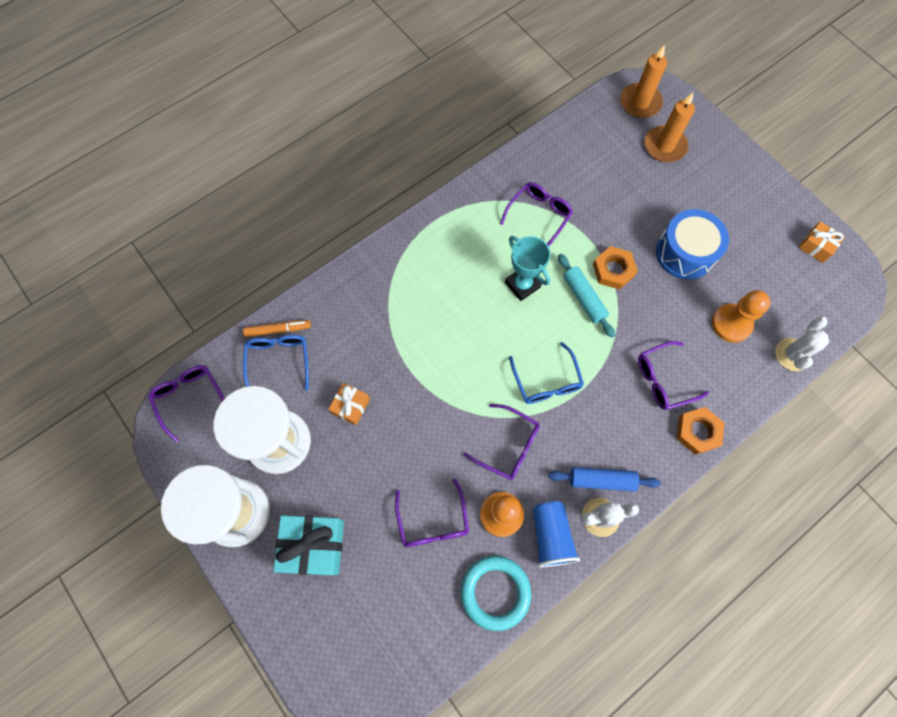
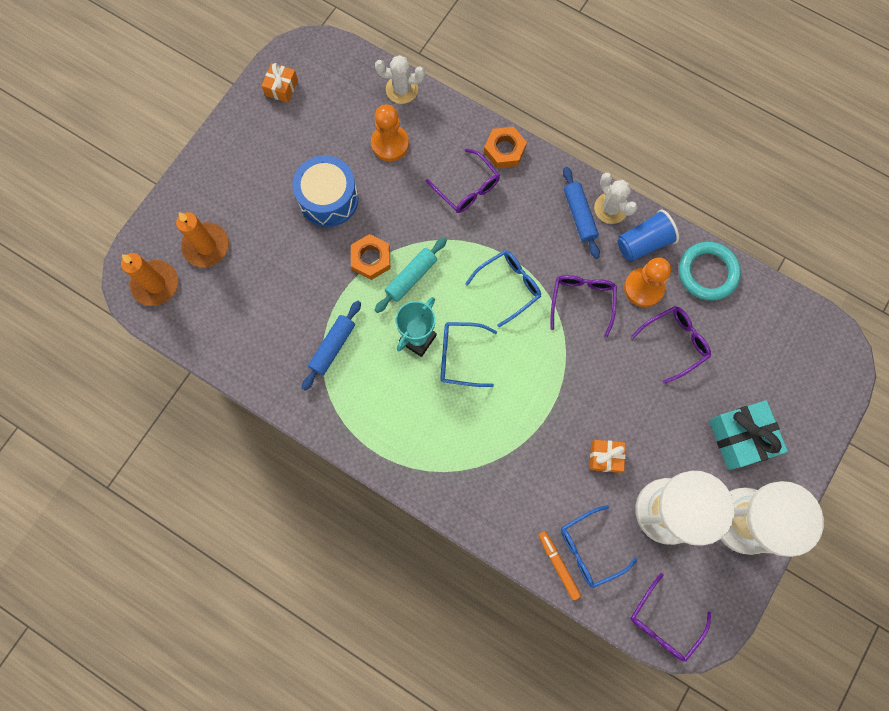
camera: 110 degrees left, 5 degrees up
(493, 314) = (460, 356): none -> blue glasses
(539, 215) = (333, 347): purple glasses -> blue rolling pin

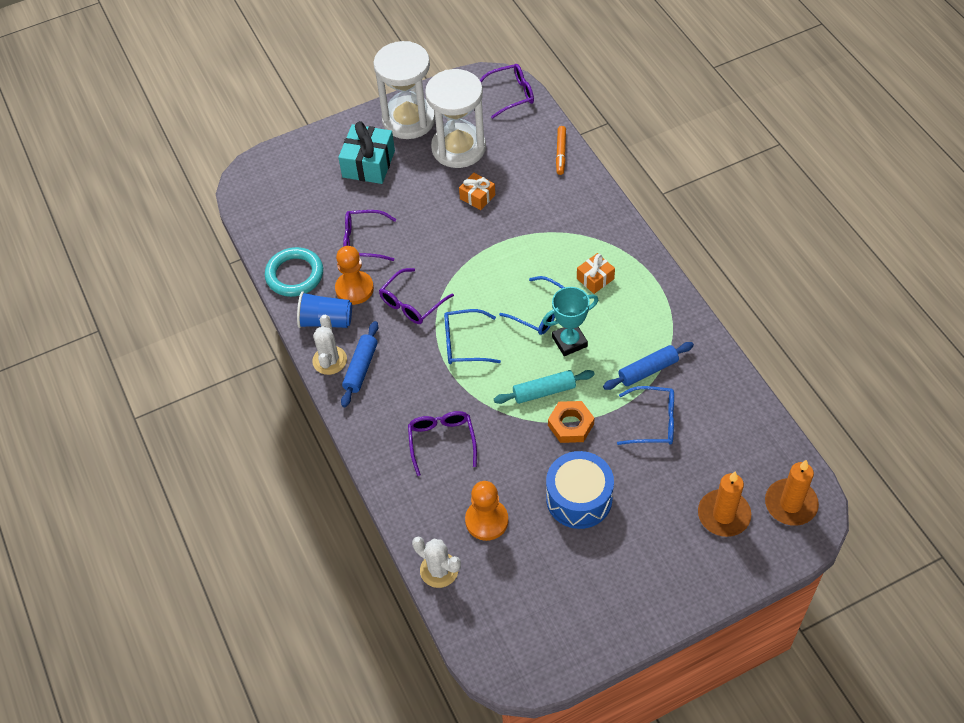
camera: 145 degrees left, 20 degrees down
(281, 88) = (562, 641): orange gift -> orange gift (595, 279)
(504, 150) = (382, 457): orange nut -> none
(589, 549) = (531, 152): blue glasses -> blue glasses (653, 422)

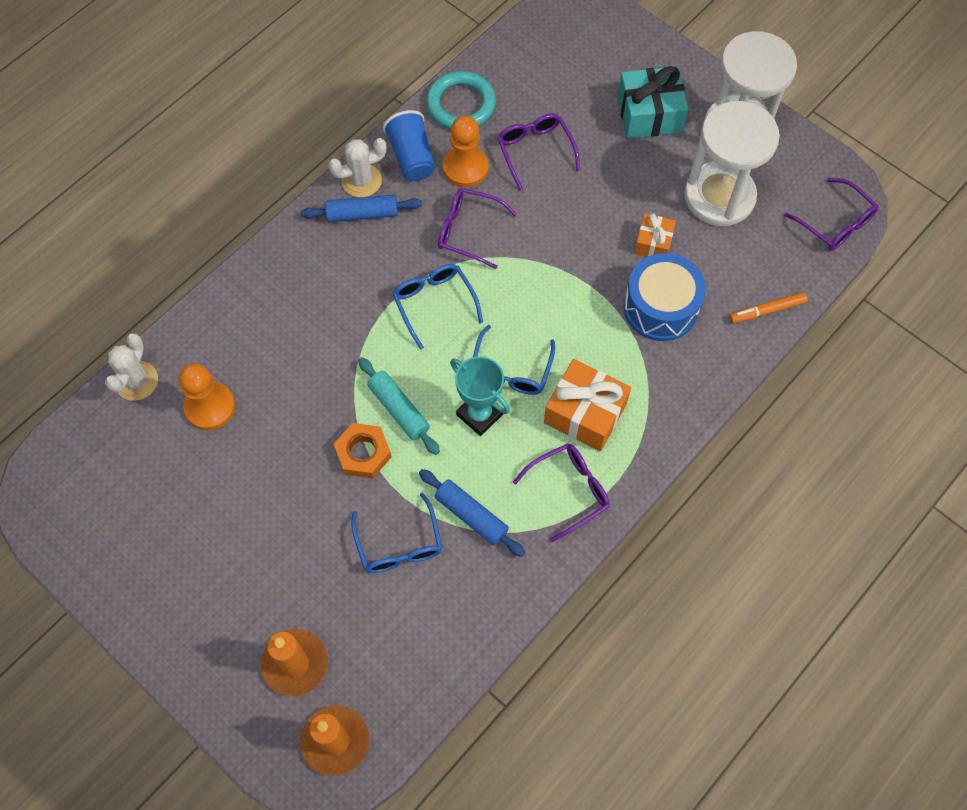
camera: 65 degrees right, 10 degrees up
(442, 441) = (296, 327): purple glasses -> purple glasses (569, 490)
(579, 498) = (267, 493): blue drum -> blue drum (660, 307)
(595, 279) = (585, 413): orange gift -> orange gift, size x1.75

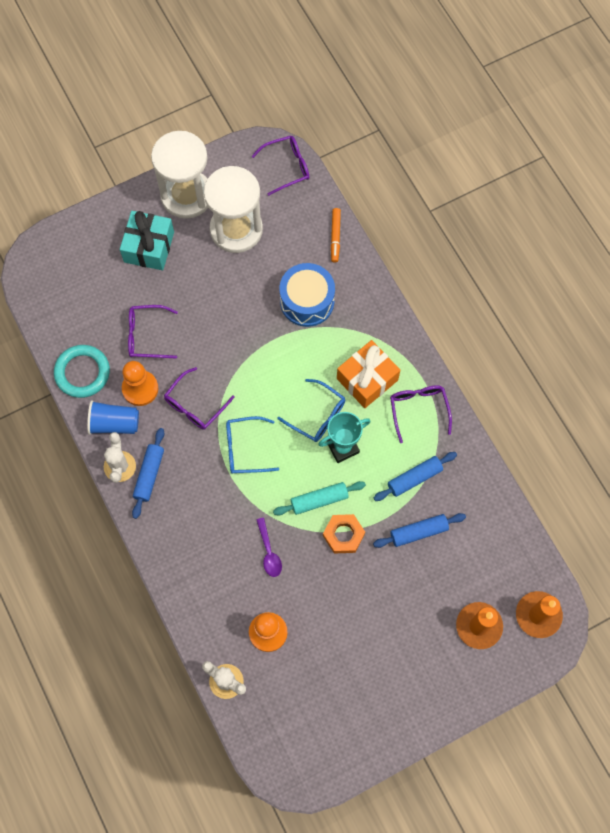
camera: 70 degrees left, 5 degrees up
(311, 374) = (269, 552): none -> purple spoon
(399, 544) = (418, 532): blue glasses -> blue rolling pin
(653, 243) = (255, 286): orange gift -> none

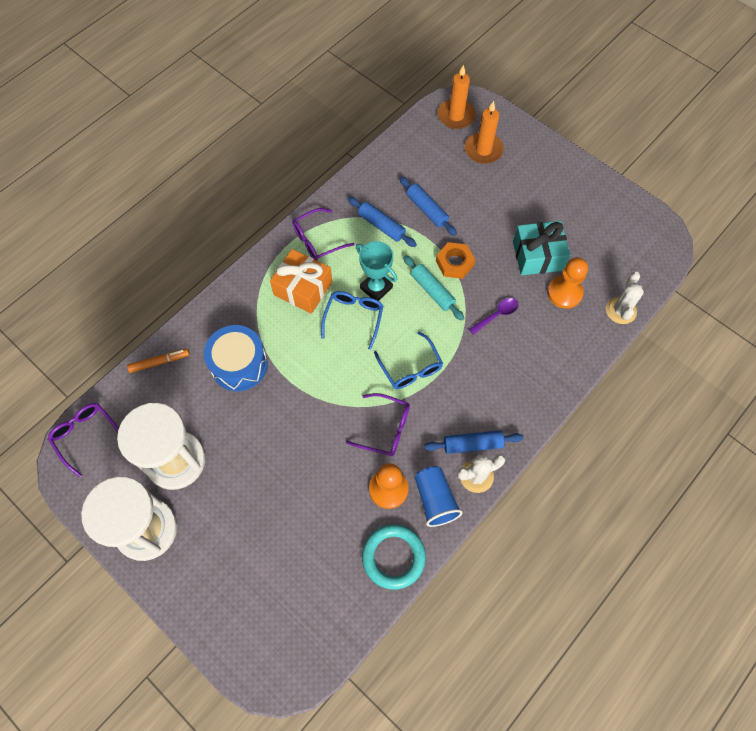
camera: 110 degrees left, 5 degrees down
(146, 335) = (328, 506): purple glasses -> none
(149, 247) = (222, 546): turquoise gift -> turquoise gift (537, 256)

